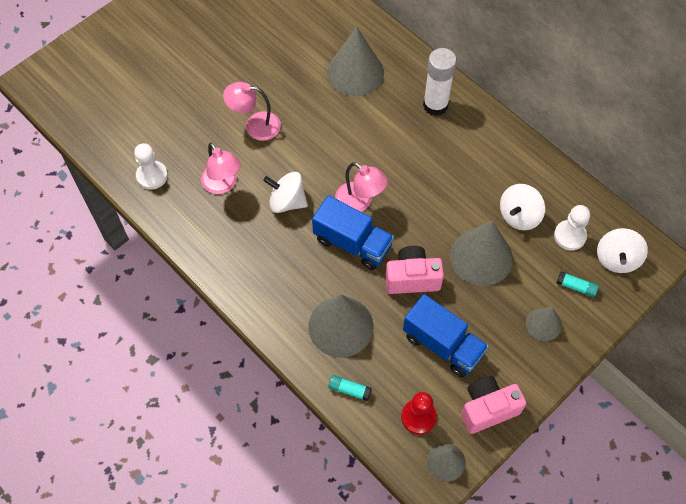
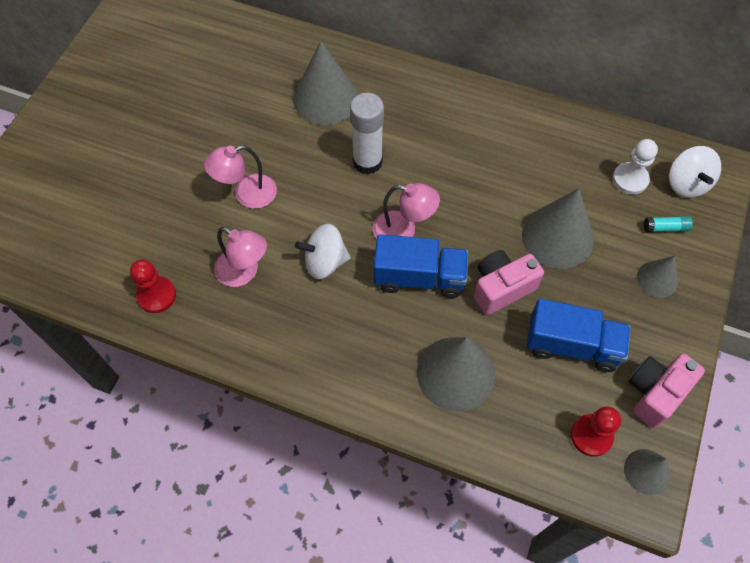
camera: 25 degrees left, 0 degrees up
(152, 176) = (157, 295): white pawn -> red pawn
(349, 390) = (503, 439): turquoise glue stick -> none
(435, 105) = (426, 101): white glue stick -> white glue stick (367, 162)
(519, 216) = (570, 179): white spinning top -> none

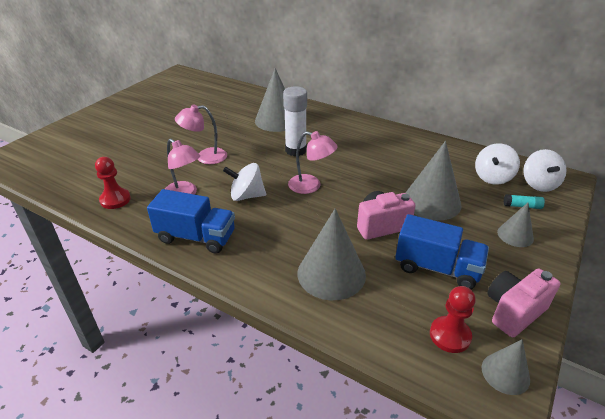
camera: 10 degrees right, 25 degrees down
(419, 277) = (316, 212): blue truck -> blue truck (196, 237)
(630, 179) = (492, 177): white pawn -> white spinning top

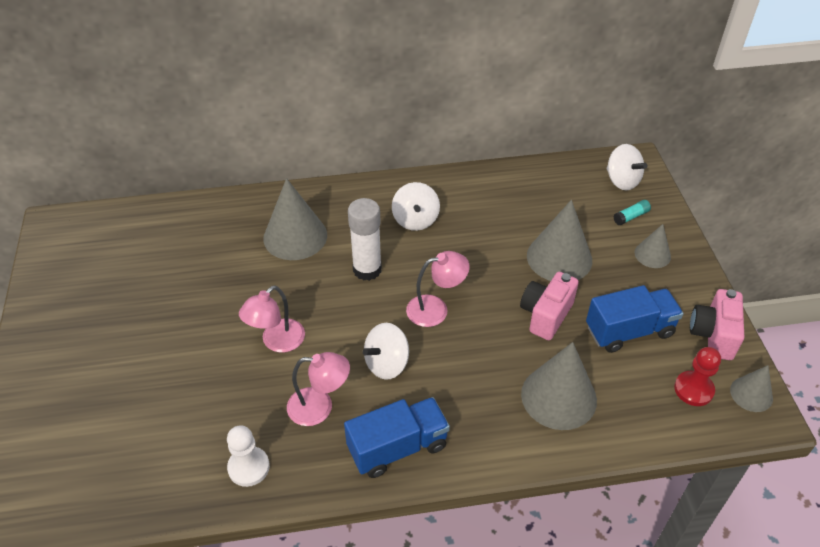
camera: 40 degrees left, 10 degrees up
(115, 199) = (248, 467): red pawn -> white pawn
(492, 177) = (580, 195): white spinning top -> white spinning top (415, 220)

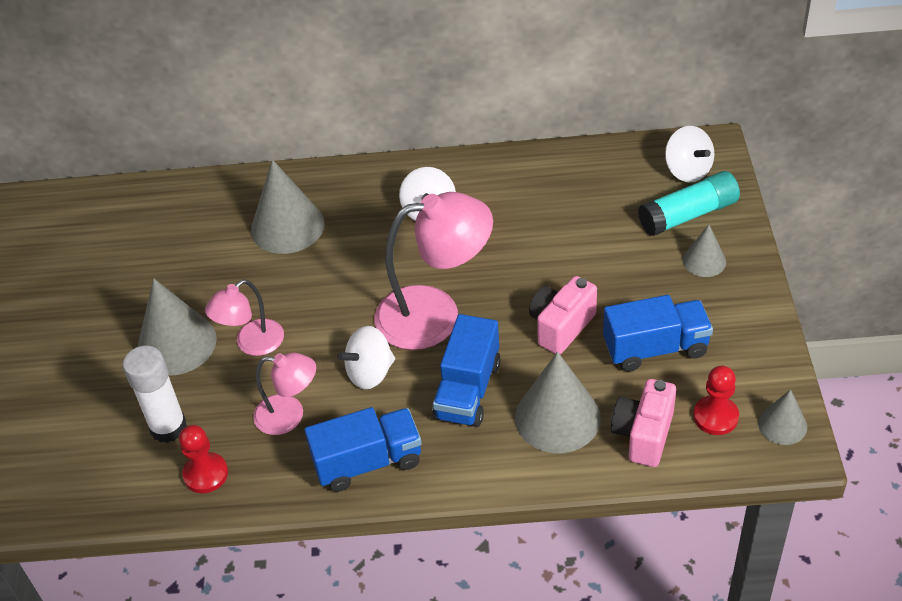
camera: 10 degrees right, 0 degrees up
(248, 467) = (206, 474): white pawn -> red pawn
(367, 269) = (364, 267): white glue stick -> white glue stick (168, 427)
(436, 309) = (435, 314): pink lamp -> pink lamp, size x1.77
(476, 376) = (468, 390): none -> blue truck
(559, 258) = (591, 261): grey cone -> grey cone (176, 343)
(631, 217) = (688, 215): turquoise glue stick -> turquoise glue stick, size x2.13
(713, 335) = (754, 357): pink camera -> pink camera (643, 435)

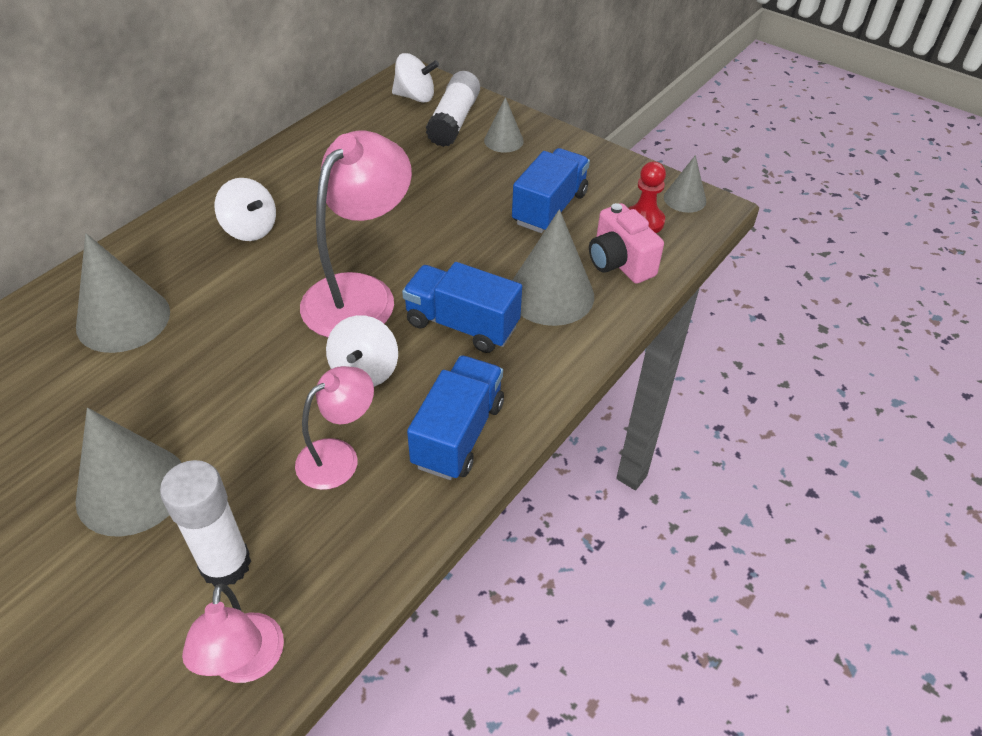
camera: 55 degrees left, 0 degrees up
(206, 474) = (323, 568): red pawn -> none
(252, 344) = (218, 430): pink lamp -> pink lamp (245, 664)
(468, 390) = (462, 325): blue truck -> blue truck turned 150 degrees clockwise
(561, 326) = (468, 237): pink camera -> none
(688, 215) = (454, 121): turquoise glue stick -> white glue stick

